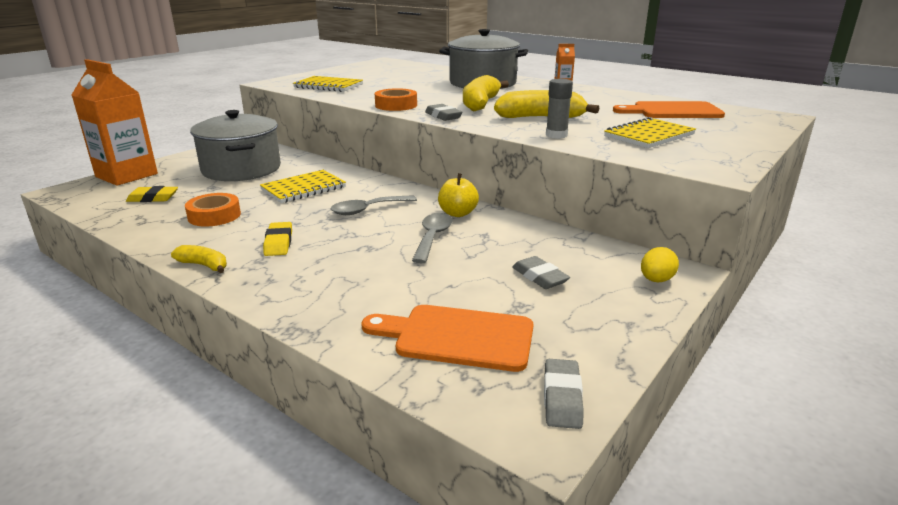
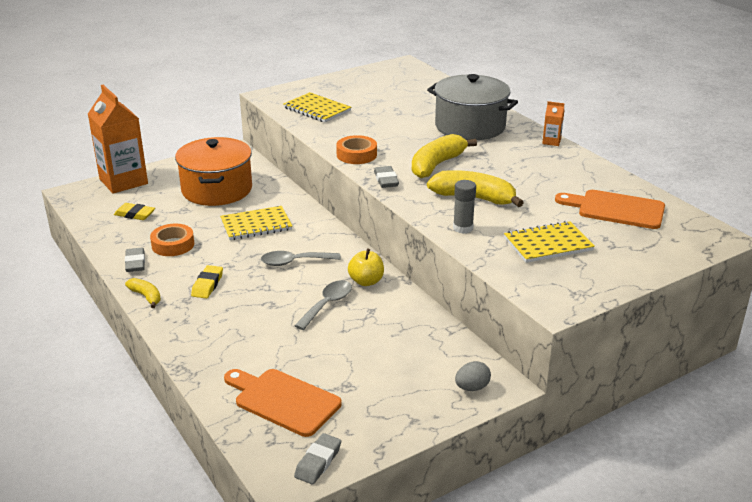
camera: 20 degrees right, 5 degrees up
(241, 169) = (217, 189): grey pot -> orange pot
(539, 277) = (381, 363): grey eraser -> grey eraser (135, 263)
(656, 280) = (472, 387): yellow egg -> grey egg

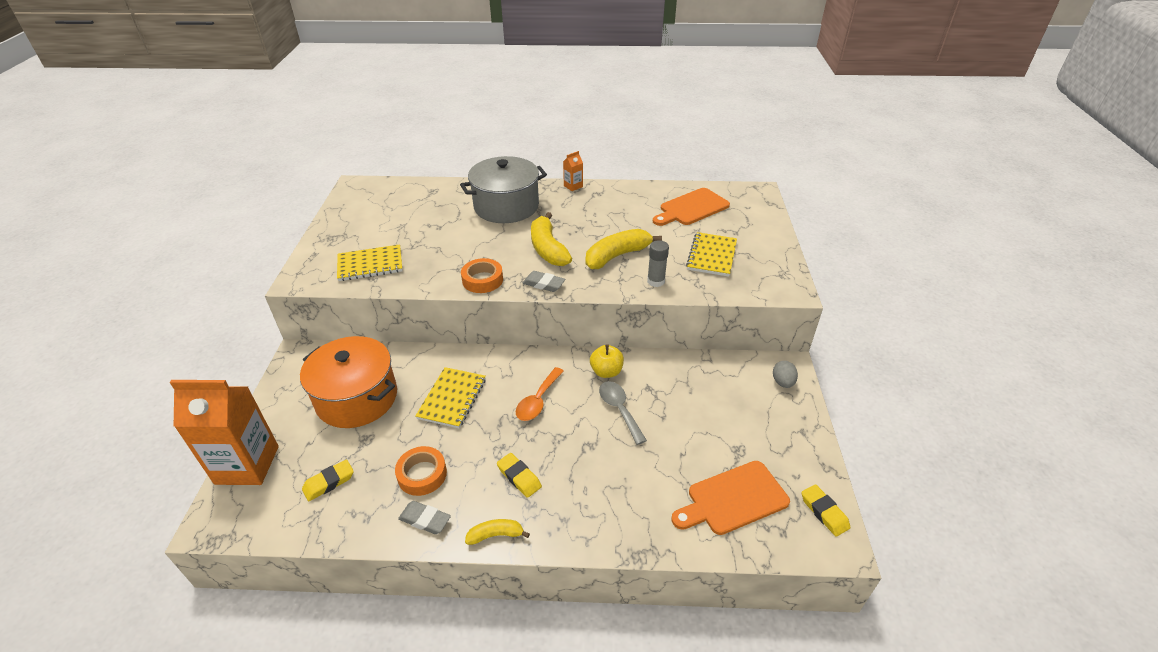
camera: 55 degrees left, 10 degrees up
(294, 262) = (538, 401): grey spoon -> orange spoon
(318, 462) = (824, 512): grey eraser -> yellow eraser

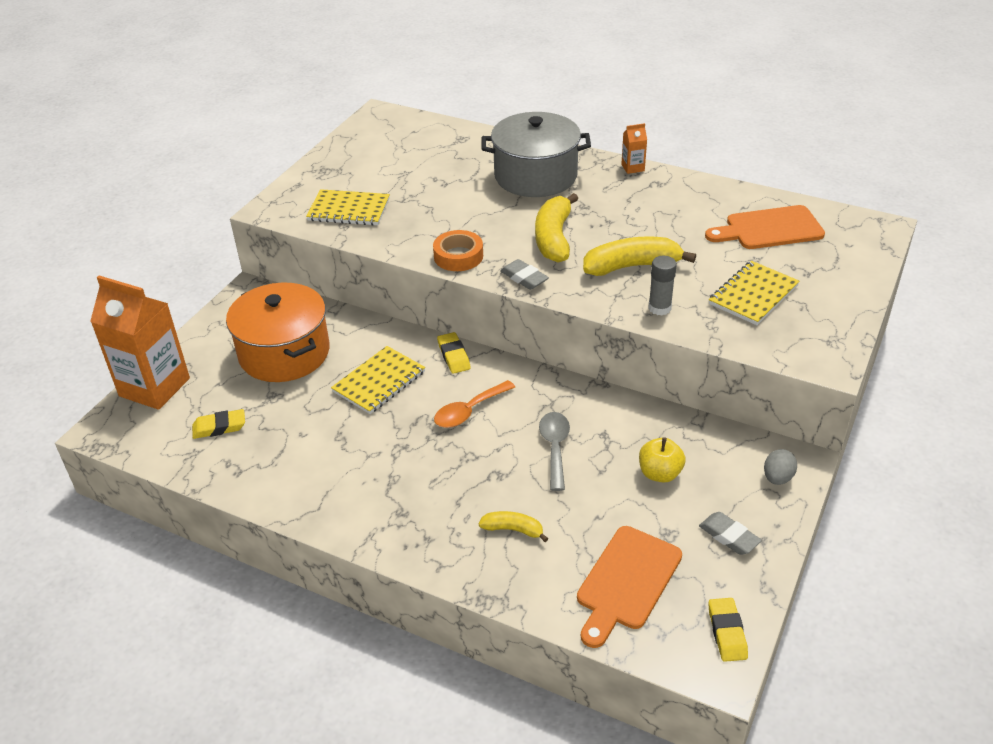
camera: 25 degrees right, 0 degrees up
(422, 474) = (310, 448): orange tape -> none
(425, 520) = (291, 492): grey eraser -> grey eraser (729, 536)
(496, 535) = (351, 529): yellow banana -> yellow banana (513, 530)
(519, 477) = (405, 482): yellow eraser -> yellow eraser (454, 356)
(606, 371) = (565, 402): yellow apple -> yellow apple (660, 473)
(733, 499) = (626, 582): orange cutting board -> orange cutting board turned 60 degrees counterclockwise

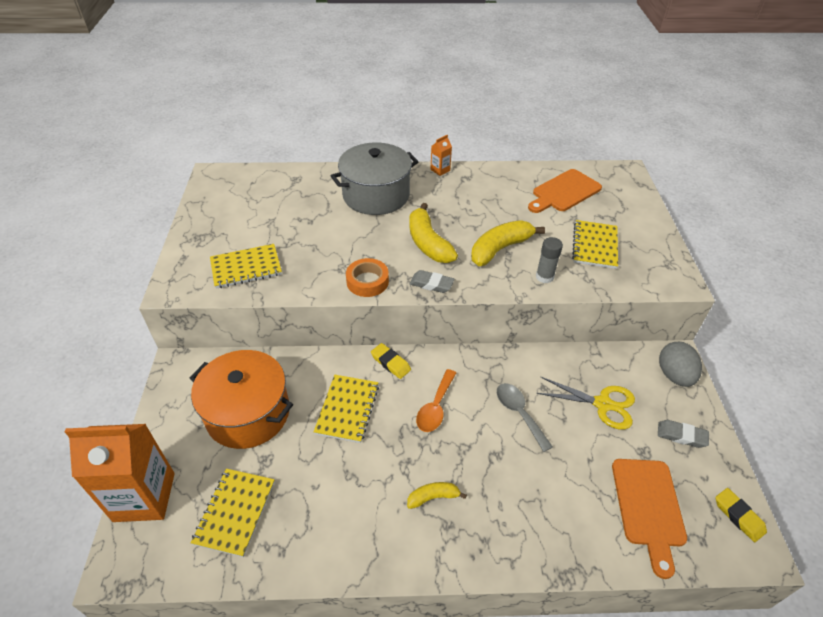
camera: 30 degrees left, 5 degrees up
(219, 427) = (235, 512): yellow eraser -> yellow notebook
(513, 530) = (541, 500): yellow banana -> yellow banana (433, 497)
(660, 473) = (602, 404): yellow apple -> yellow scissors
(777, 478) = (674, 375): grey egg -> grey egg, size x1.59

